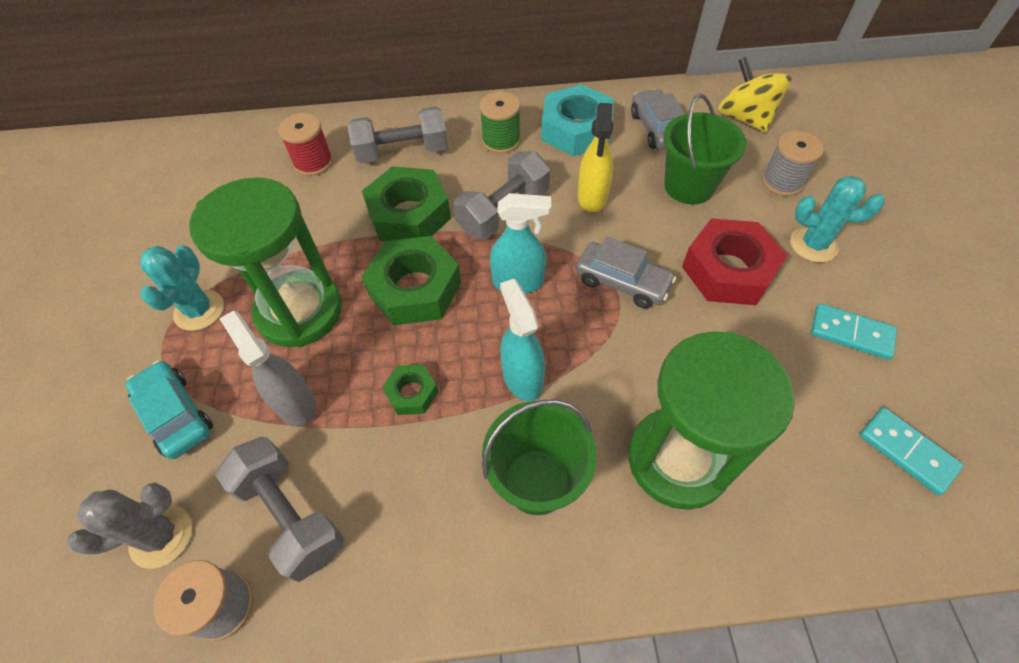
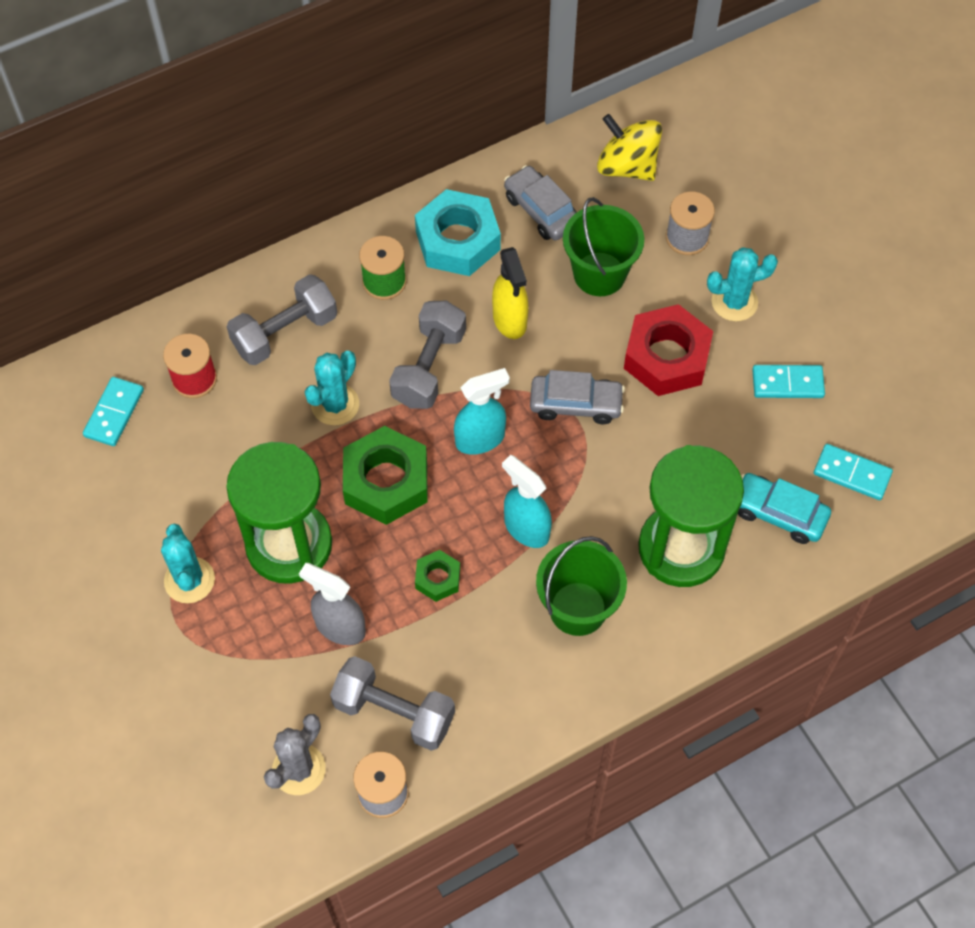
camera: 25 degrees left, 5 degrees up
(175, 415) = (239, 678): turquoise car -> turquoise car (778, 513)
(238, 167) = (114, 413): none -> turquoise domino
(409, 214) = (335, 405): green nut -> turquoise cactus

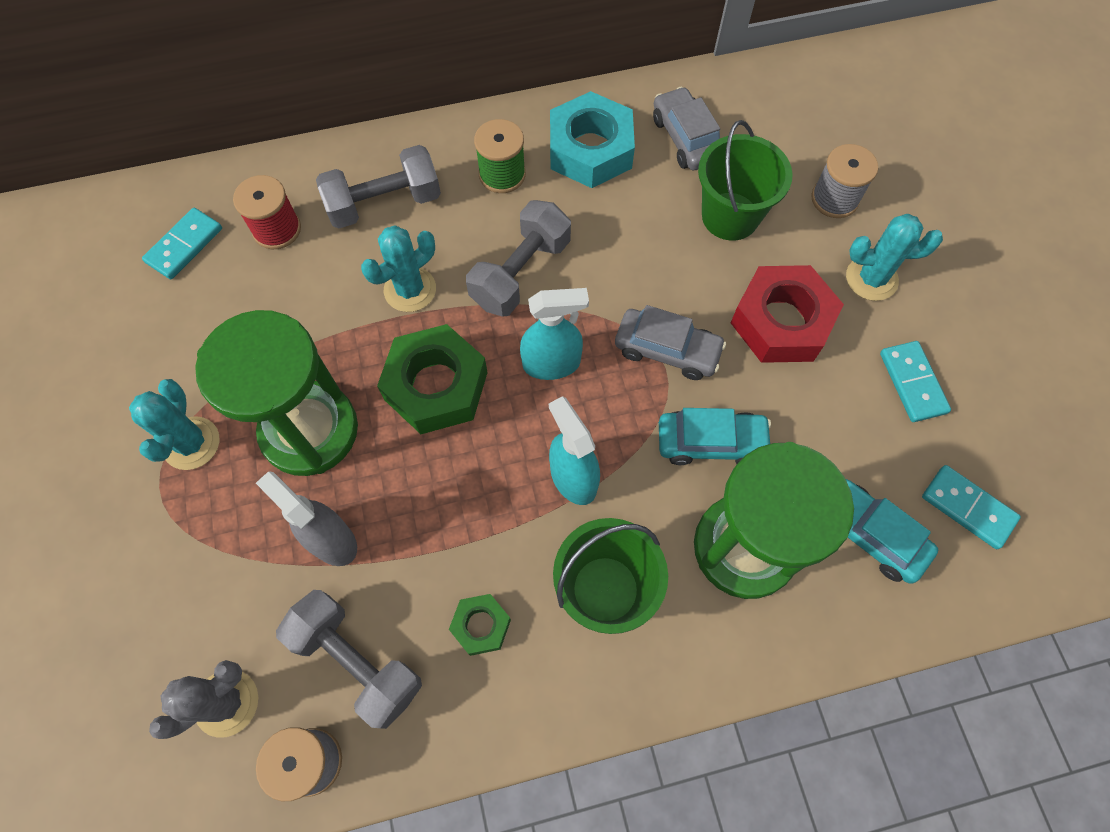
camera: 15 degrees right, 5 degrees up
(438, 578) = (457, 511): green nut -> green nut (481, 626)
(510, 320) = (621, 243): yellow spray bottle -> none
(627, 166) = (788, 113): yellow spinning top -> none
(633, 472) = (711, 442): none -> turquoise car
(787, 383) = (912, 383): turquoise domino -> turquoise domino turned 60 degrees clockwise

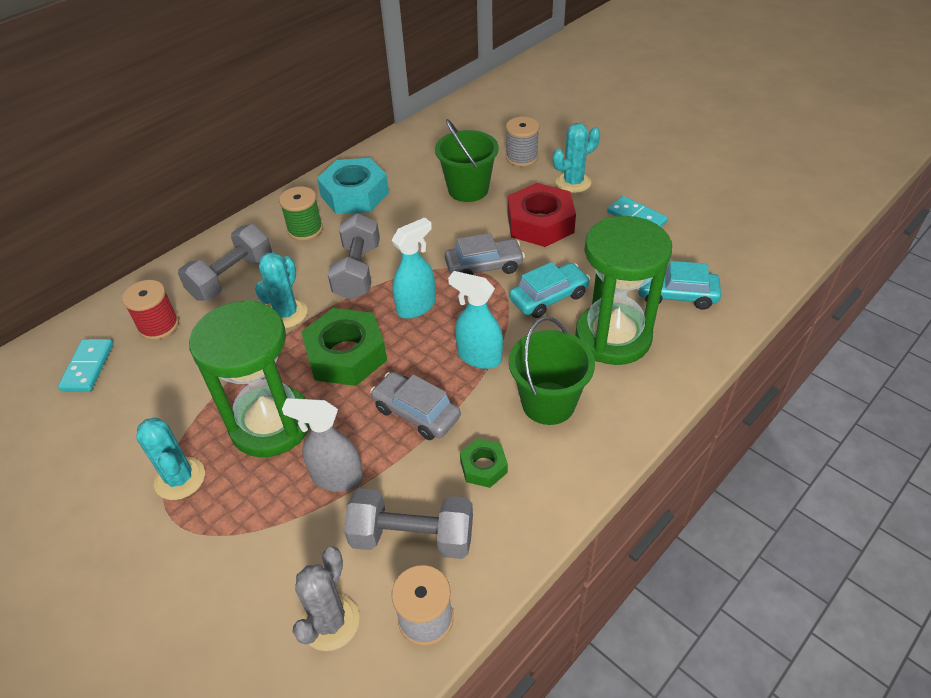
camera: 30 degrees left, 20 degrees down
(686, 138) = (411, 166): grey car -> grey car (416, 413)
(968, 508) = (715, 257): turquoise domino -> none

